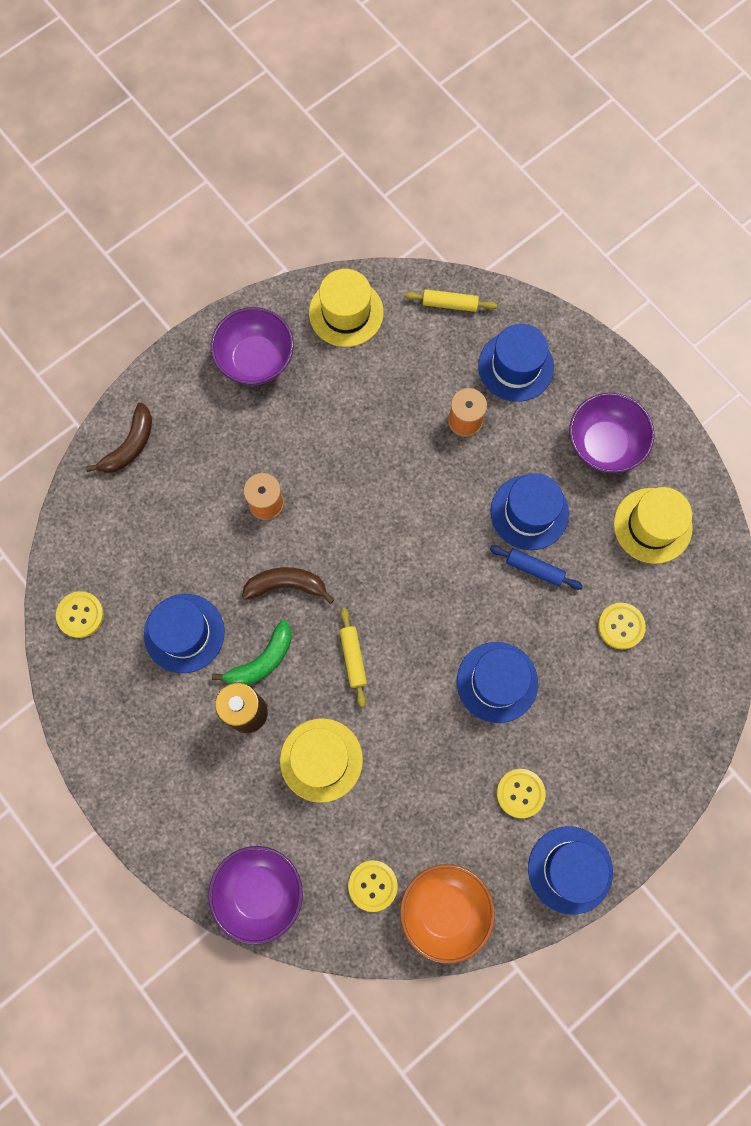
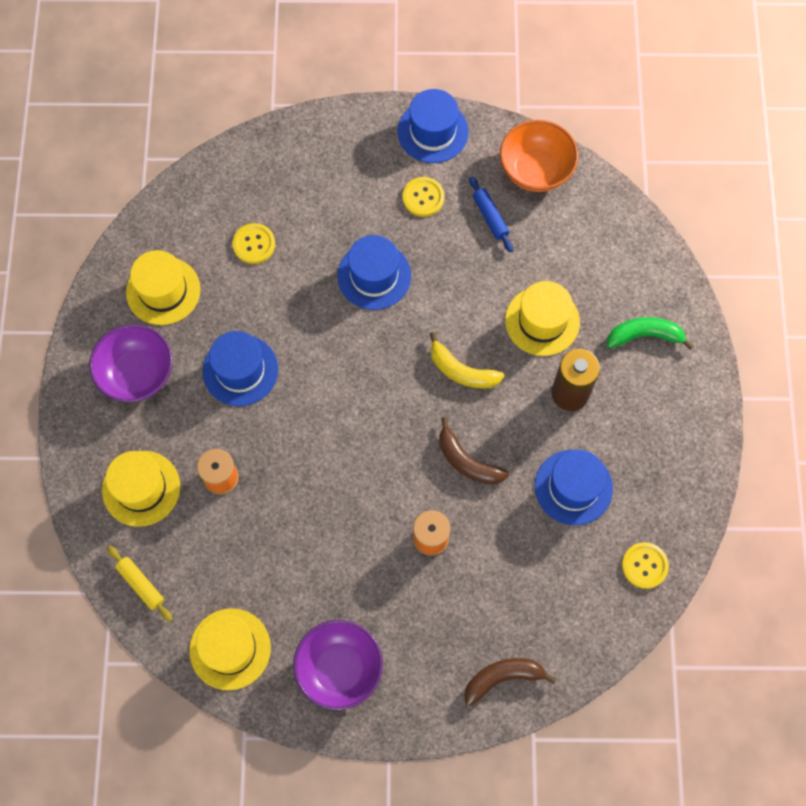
camera: 140 degrees left, 5 degrees down
(259, 891) = (652, 272): purple bowl -> none
(262, 660) = (530, 421): green banana -> green banana (645, 336)
(353, 658) = (461, 371): yellow rolling pin -> yellow banana
(372, 885) = (571, 219): yellow button -> none
(516, 366) = (141, 488): blue hat -> yellow hat
(534, 569) = (275, 328): blue rolling pin -> blue rolling pin (490, 217)

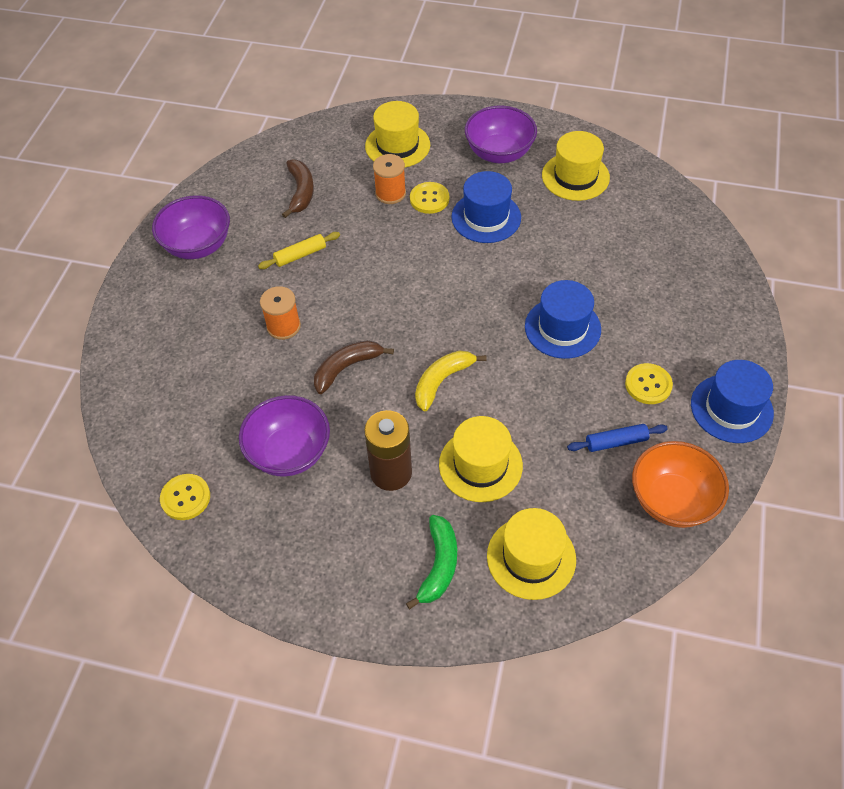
camera: 105 degrees right, 15 degrees down
(141, 584) = (318, 138): yellow rolling pin -> yellow rolling pin (300, 255)
(230, 649) = (245, 182): yellow hat -> yellow hat (531, 557)
(254, 244) = (613, 242): yellow button -> yellow button (429, 199)
(502, 678) = (136, 356): brown banana -> brown banana (301, 192)
(573, 487) = (289, 452): blue hat -> purple bowl

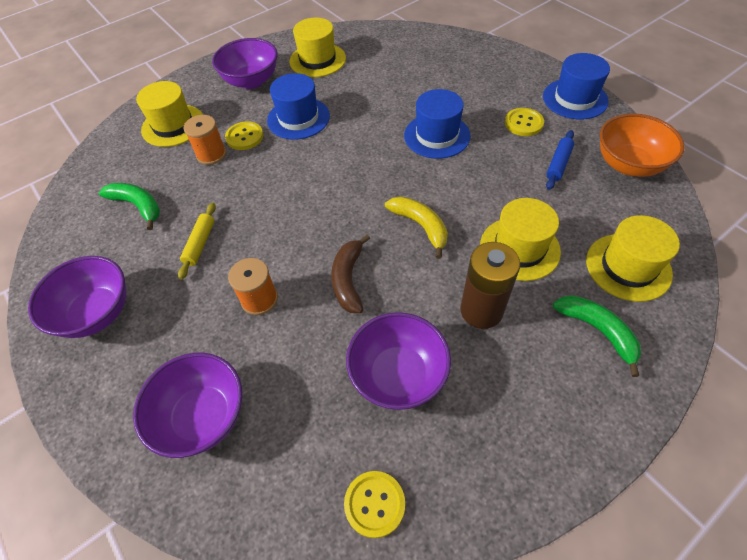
camera: 50 degrees left, 0 degrees up
(173, 362) = (203, 416): none -> purple bowl
(301, 192) = (138, 206): brown banana -> green banana
(442, 381) = (420, 226): yellow banana -> yellow banana turned 150 degrees clockwise

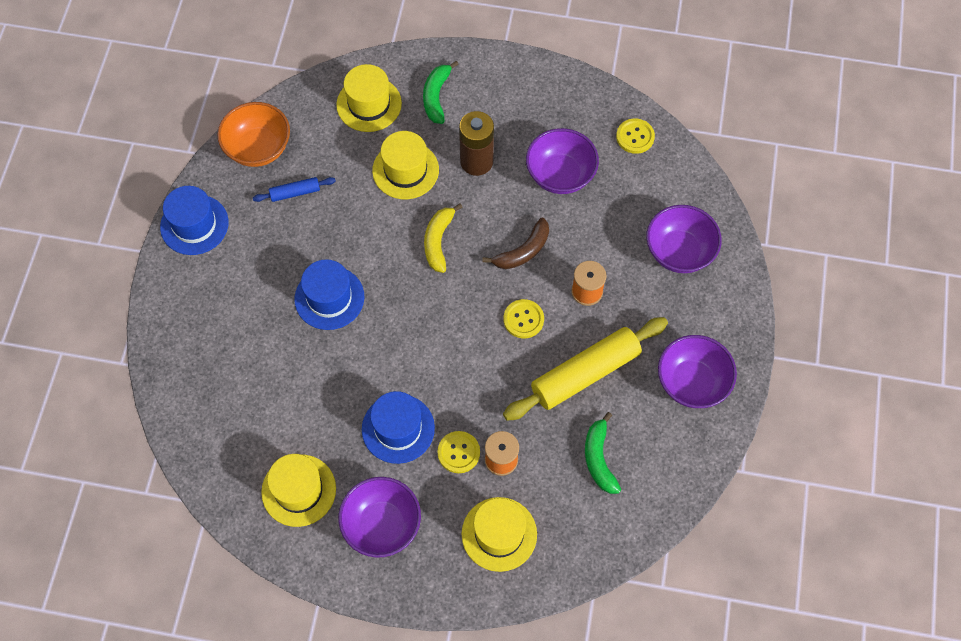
camera: 135 degrees left, 10 degrees up
(200, 244) = (585, 373): yellow rolling pin -> yellow rolling pin, size x2.15
(523, 123) = (260, 244): yellow button -> yellow button (523, 319)

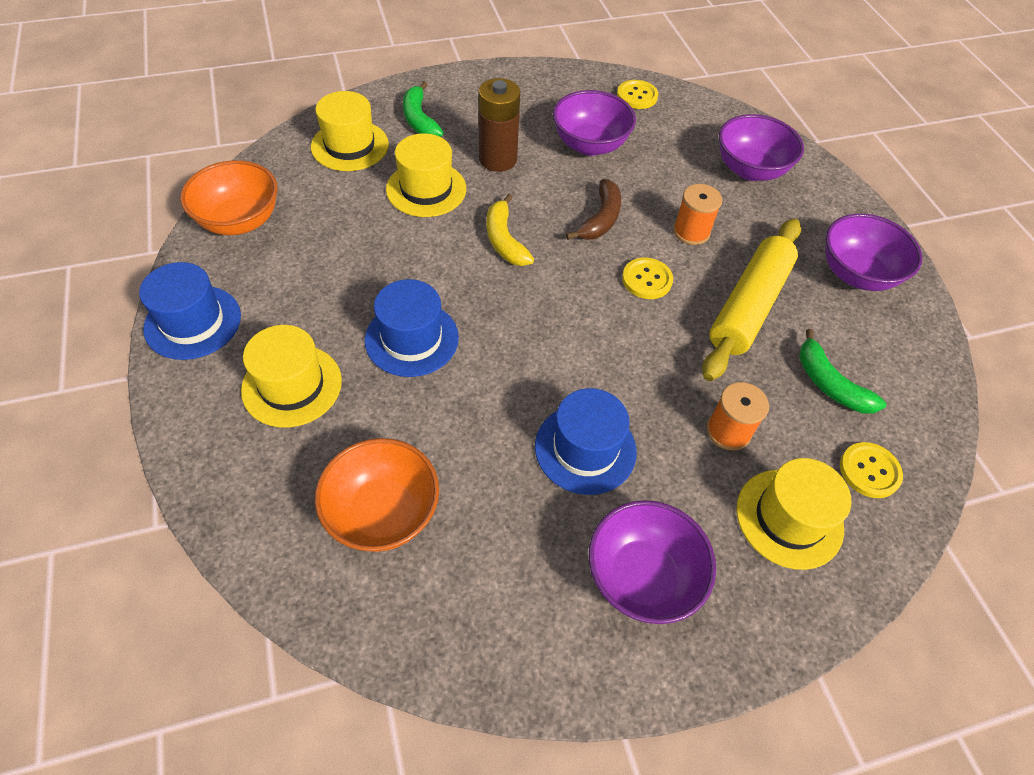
camera: 30 degrees left, 10 degrees down
(251, 414) = (383, 513): none -> orange bowl
(295, 192) = (308, 248): blue rolling pin -> none
(298, 490) = (504, 584): yellow hat -> yellow hat (292, 385)
(458, 452) = (675, 444): yellow button -> yellow button (869, 471)

